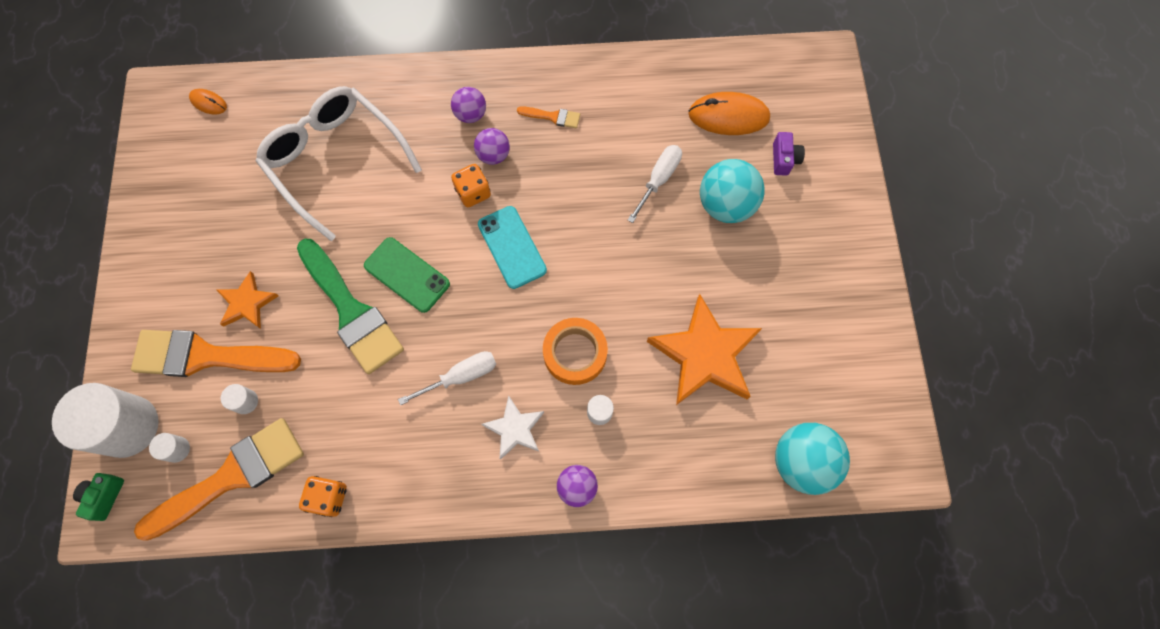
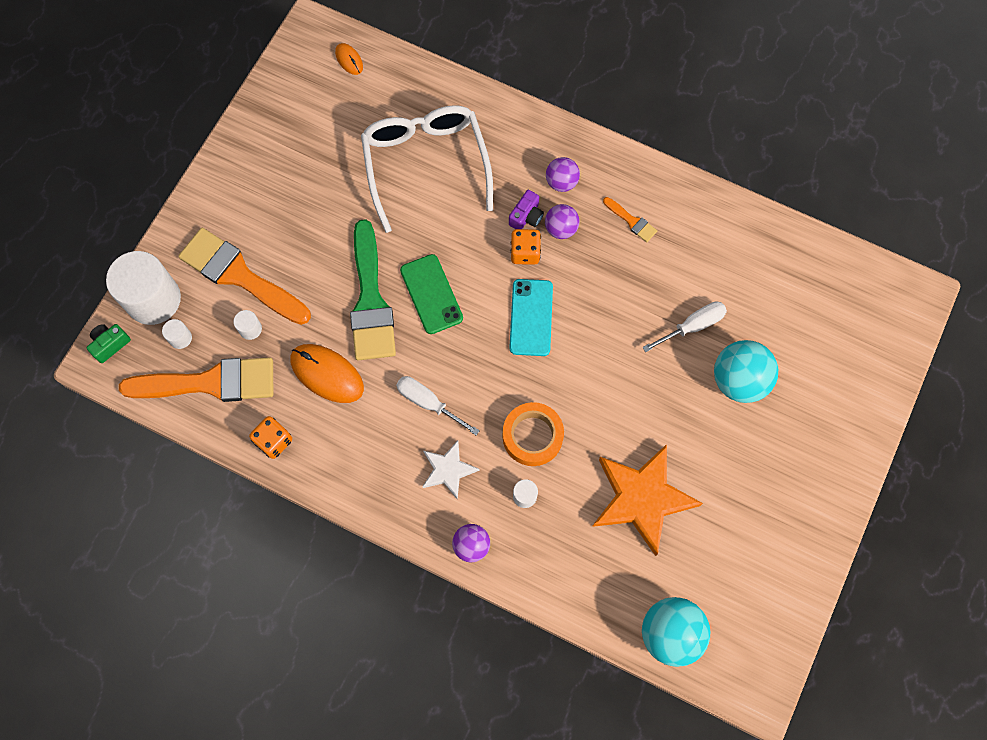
camera: 30 degrees right, 0 degrees up
(247, 303) = (292, 249): orange star -> none
(461, 376) = (428, 403): white screwdriver -> white screwdriver turned 150 degrees counterclockwise
(728, 116) = (790, 302): orange mouse -> orange mouse (327, 374)
(784, 159) = (817, 368): purple camera -> purple camera (526, 217)

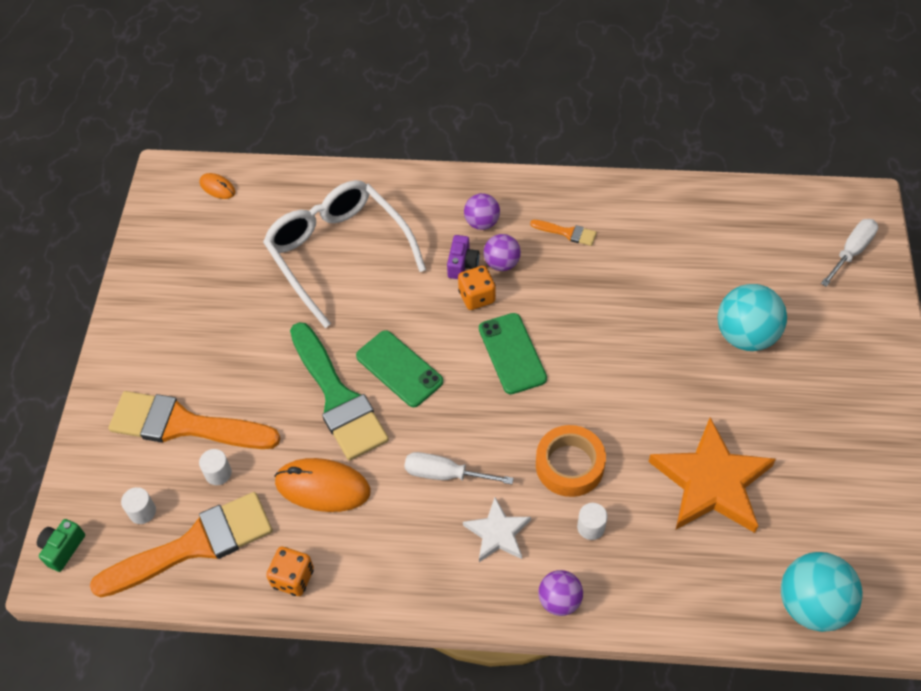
camera: 20 degrees left, 15 degrees down
(153, 299) = (96, 483): white cylinder -> none
(531, 317) = (512, 353): turquoise phone -> green phone
(692, 326) = (674, 304): white screwdriver -> white screwdriver (851, 252)

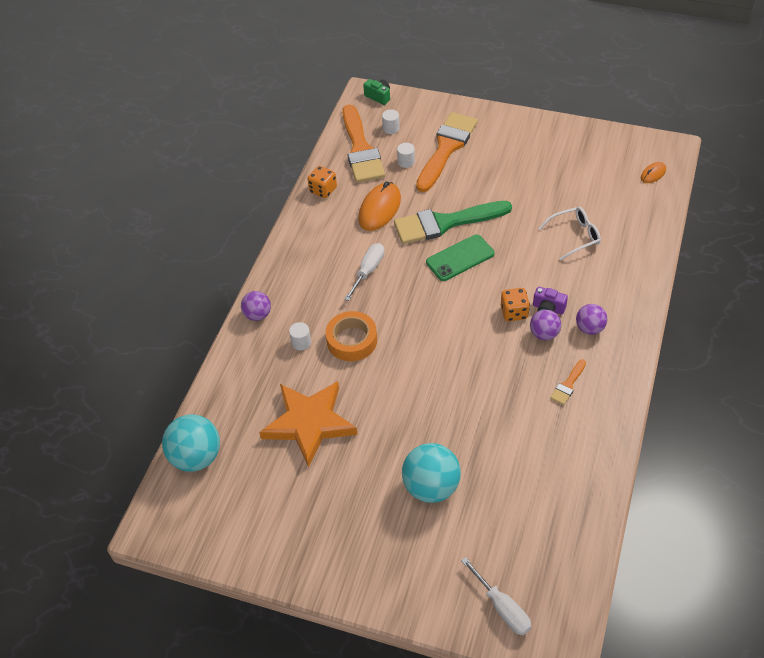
camera: 105 degrees right, 5 degrees down
(338, 253) = (574, 236): white glasses -> white glasses, size x0.51
(497, 533) = (316, 291): white star -> none
(512, 353) = (456, 325): green phone -> none

